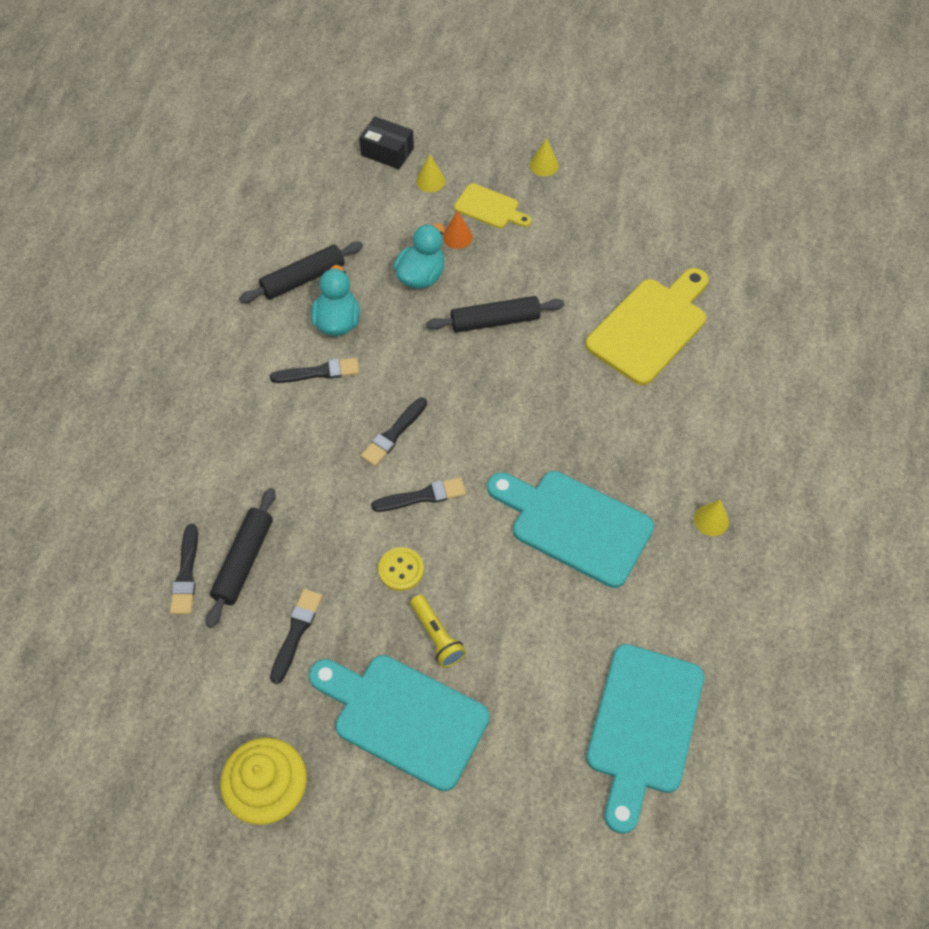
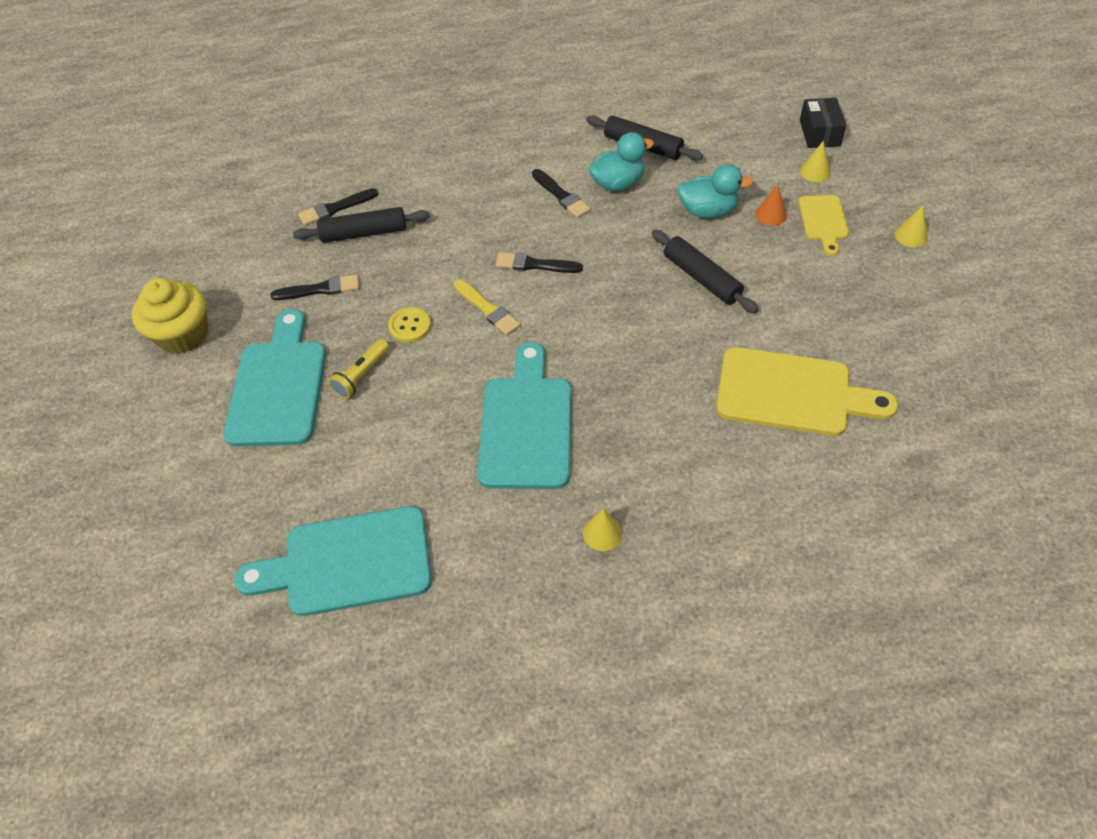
camera: 65 degrees right, 5 degrees down
(422, 496) = (487, 309): black brush -> yellow brush

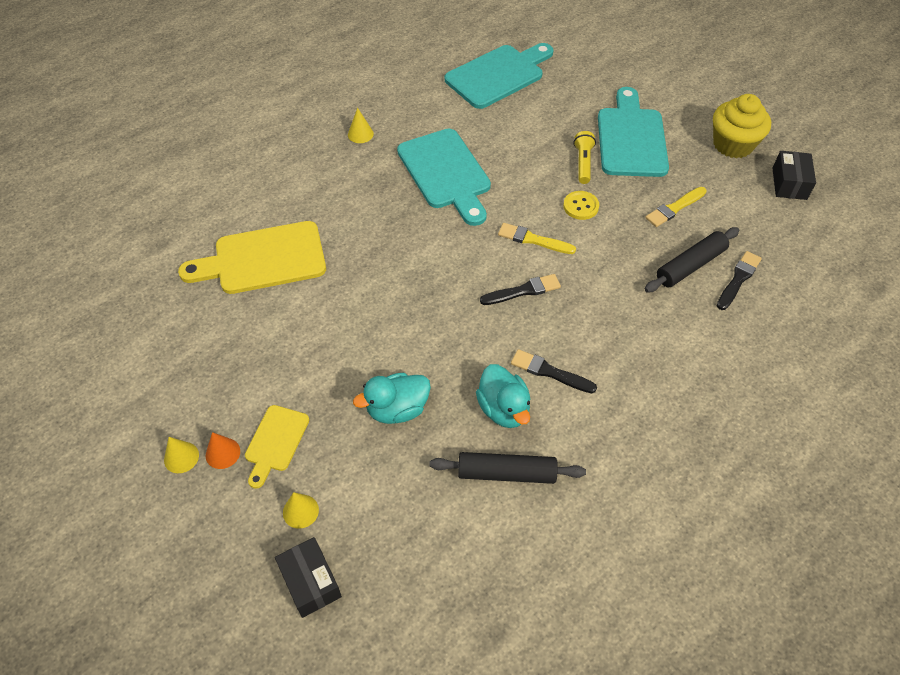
camera: 150 degrees right, 0 degrees up
(184, 272) = (789, 183): none -> black box
(278, 386) = (631, 138): turquoise cutting board -> turquoise cutting board turned 150 degrees counterclockwise
(320, 289) = (674, 208): black brush -> yellow brush
(618, 183) = (503, 409): turquoise duck -> turquoise duck turned 60 degrees counterclockwise
(701, 278) = (372, 332): black rolling pin -> none
(771, 215) = (332, 429): orange cone -> orange cone (222, 453)
(823, 221) = (275, 442): yellow cutting board -> yellow cutting board turned 135 degrees counterclockwise

